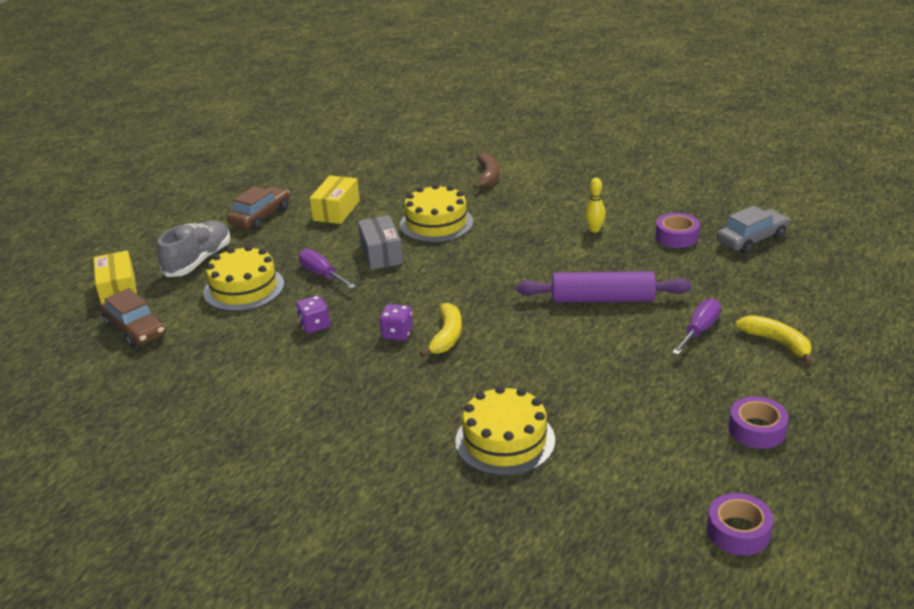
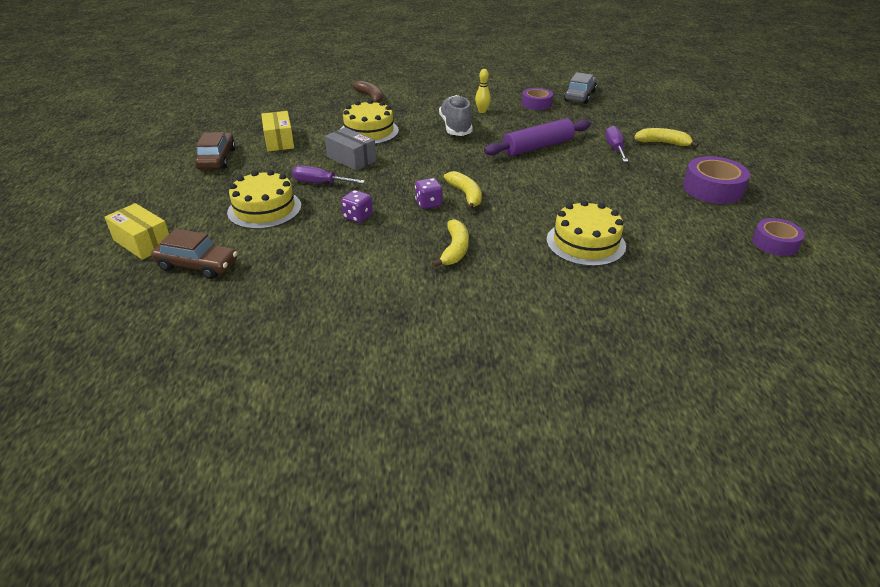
camera: 35 degrees left, 5 degrees up
(198, 261) = (197, 201): grey shoe -> grey shoe (455, 127)
(362, 397) = (455, 250): none -> yellow banana
(757, 430) = (712, 189): purple tape -> purple tape, size x1.51

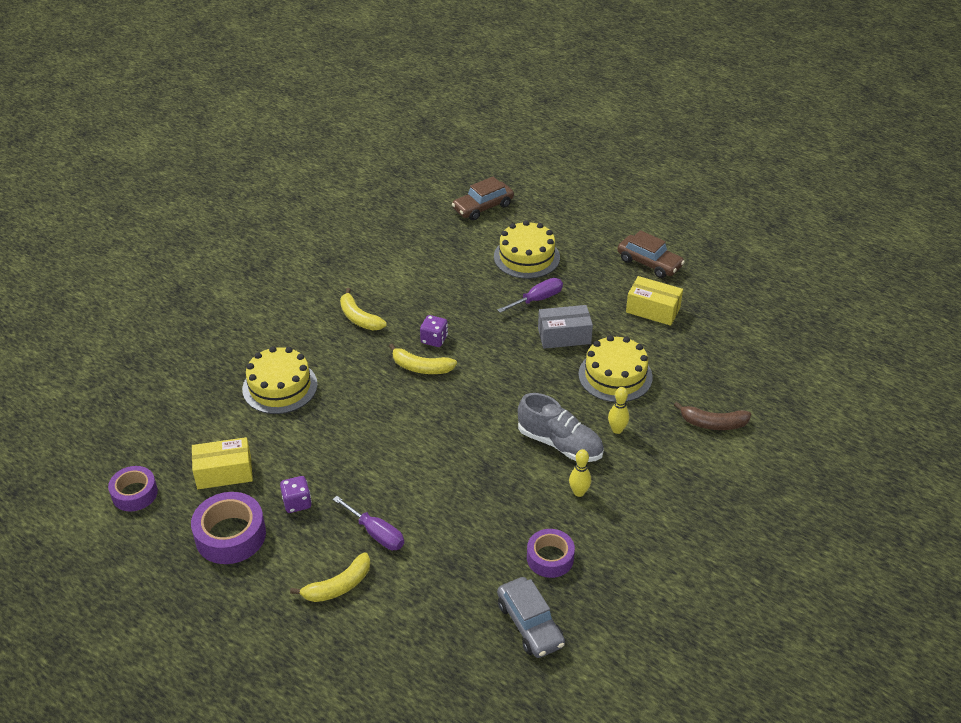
camera: 130 degrees right, 5 degrees up
(143, 242) = (540, 195): yellow box -> yellow box (224, 472)
(358, 217) = (460, 295): purple dice -> purple dice (297, 503)
(417, 117) = (617, 430): none -> yellow bowling pin
(537, 147) = (447, 475): purple rolling pin -> none

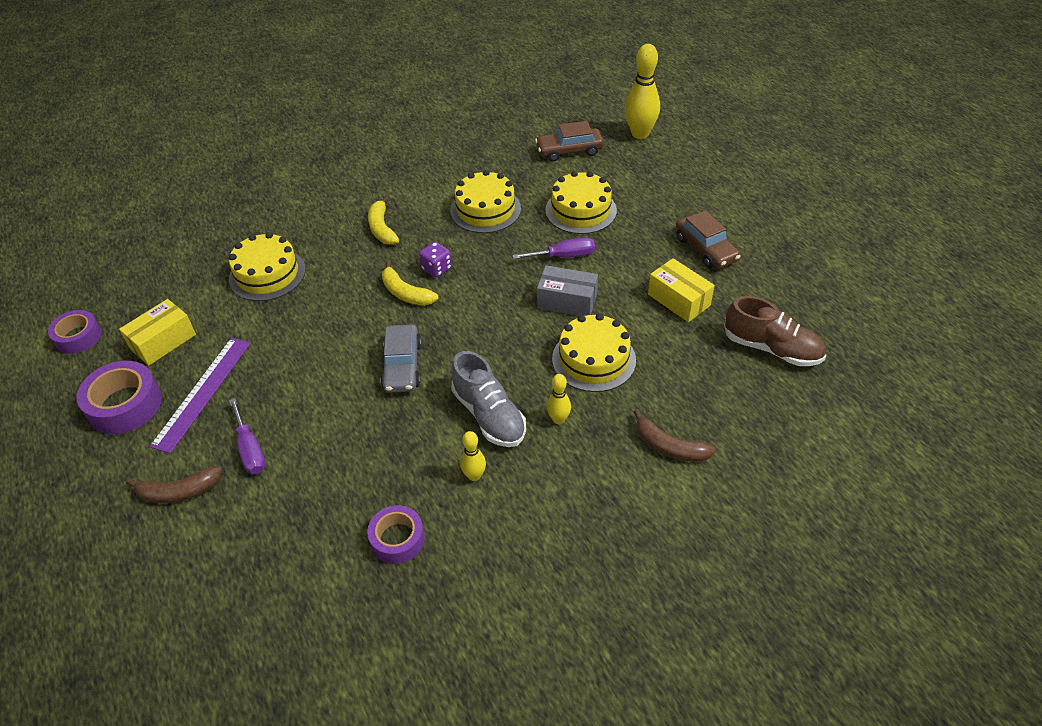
camera: 25 degrees right, 5 degrees up
(224, 472) = (163, 342): yellow box -> yellow box turned 60 degrees counterclockwise
(297, 503) = (202, 393): purple dice -> purple ruler
(338, 586) = (179, 492): yellow banana -> brown banana
(443, 277) = (485, 209): none -> yellow cake
(530, 624) = (328, 607): grey car -> grey car (402, 366)
(535, 178) = (640, 134): none -> yellow bowling pin
(745, 328) = (772, 348): none -> brown shoe

